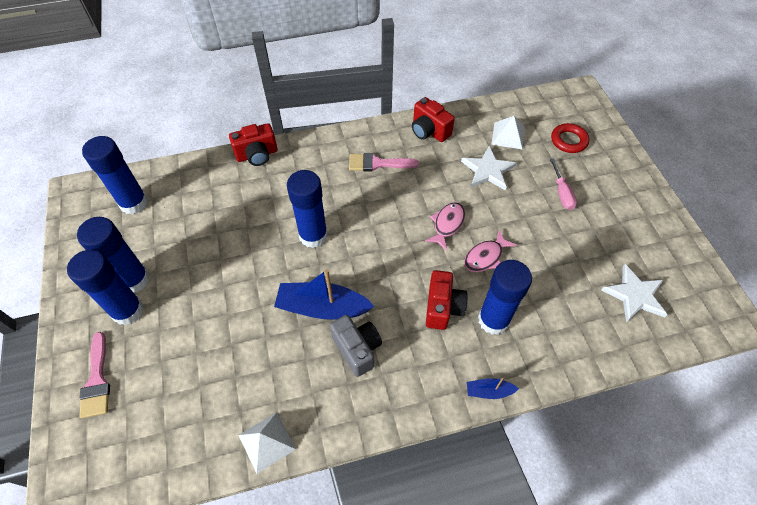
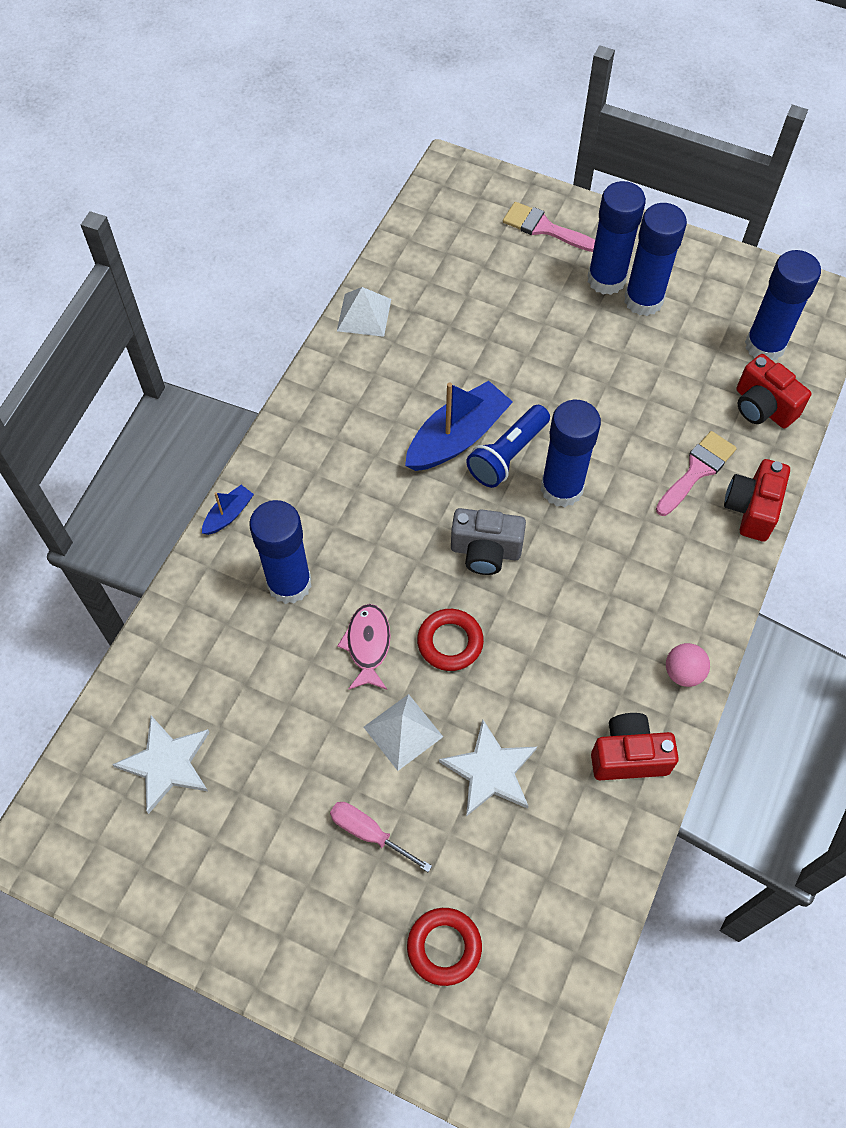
camera: 130 degrees right, 5 degrees up
(313, 274) = (507, 455): none -> blue flashlight
(357, 349) = (381, 436): grey camera -> grey camera (485, 551)
(371, 134) = (683, 672): none -> pink ball
(377, 164) = (620, 639): pink brush -> pink brush (697, 470)
(443, 307) = (350, 547): red camera -> red camera (762, 407)
(447, 224) = (450, 642): pink fish -> red ring
(508, 135) = (529, 863): white pyramid -> white pyramid (403, 731)

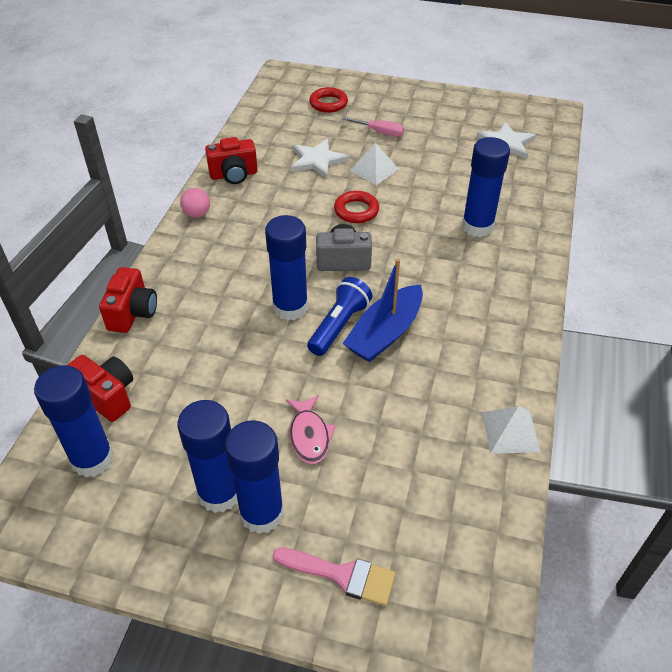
camera: 170 degrees right, 15 degrees down
(228, 515) = (543, 258): blue boat -> none
(368, 645) = (410, 203): pink fish -> pink fish (309, 435)
(697, 470) = (175, 335): pink brush -> none

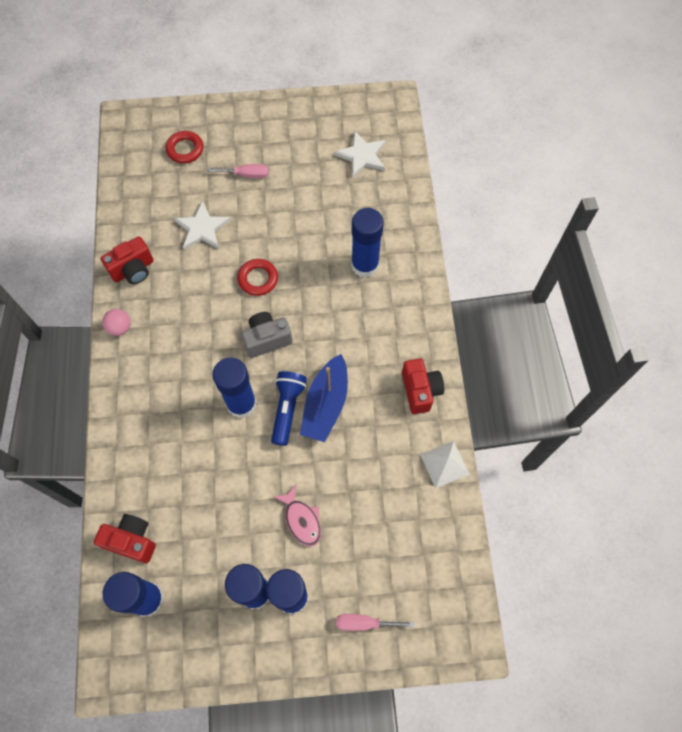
camera: 20 degrees left, 20 degrees up
(133, 313) = (114, 454): red camera -> red camera (420, 390)
(342, 575) = (364, 623): pink brush -> pink screwdriver
(374, 170) = (257, 224): white pyramid -> none

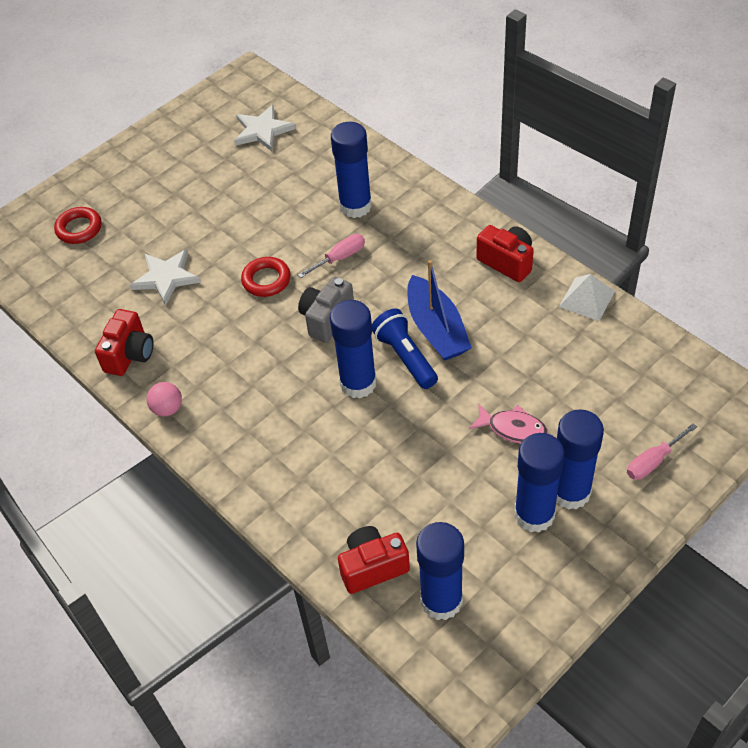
camera: 35 degrees left, 15 degrees down
(246, 175) = (165, 210): pink screwdriver -> pink screwdriver (339, 258)

